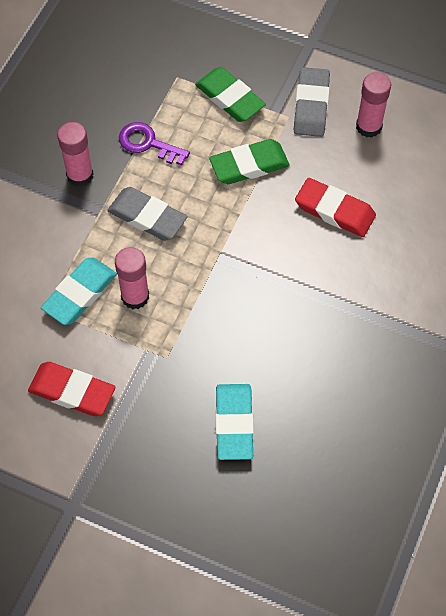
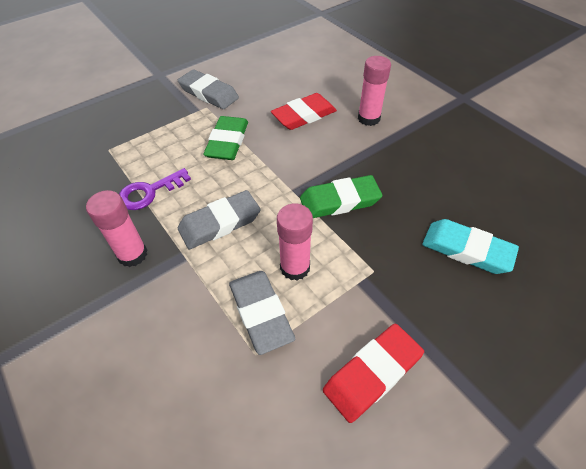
camera: 60 degrees left, 10 degrees down
(79, 293) = (260, 313): turquoise eraser -> grey eraser
(230, 98) = (159, 129): green eraser -> green eraser (339, 201)
(368, 126) = (251, 76): pink glue stick -> pink glue stick (368, 118)

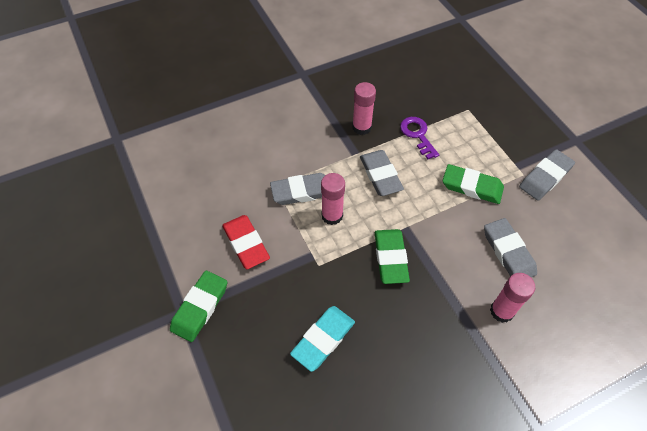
camera: 100 degrees right, 5 degrees up
(304, 115) = (508, 252): red eraser -> grey eraser
(502, 415) = (200, 307): none -> green eraser

